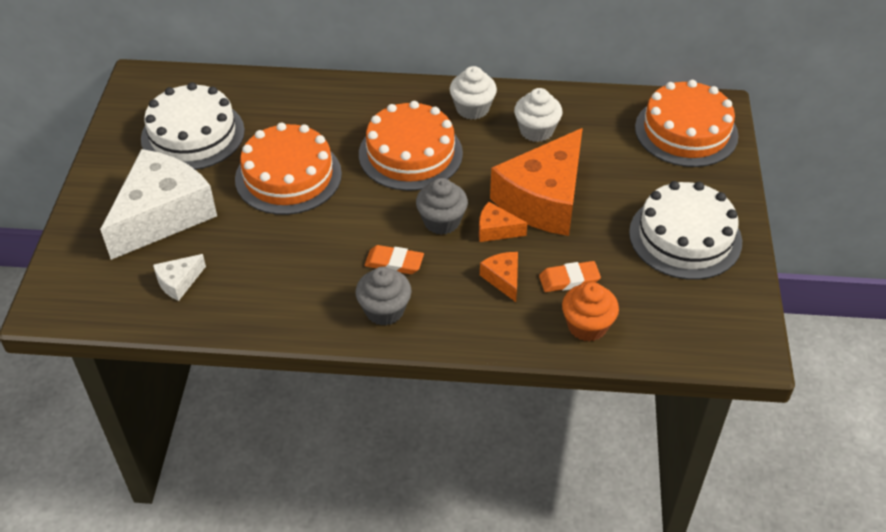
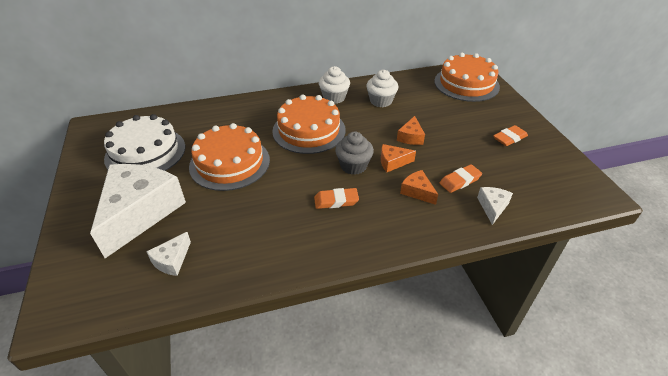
camera: 20 degrees left, 5 degrees down
(384, 310) = (347, 236): grey cupcake -> none
(543, 199) = (410, 137): orange cheese -> orange cheese, size x0.42
(587, 326) = (492, 207): orange cupcake -> white cheese
(685, 237) = (509, 138): white cake -> orange eraser

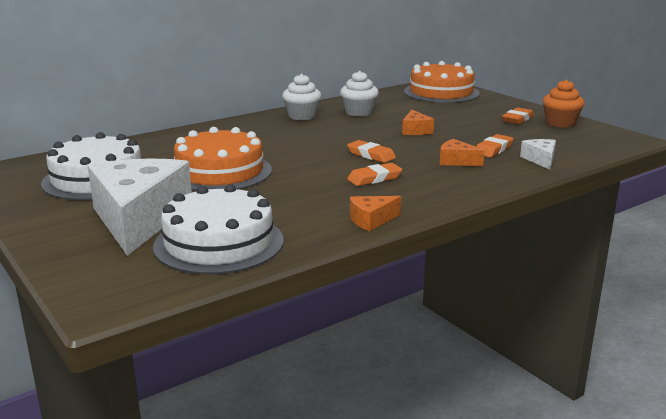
camera: 20 degrees left, 20 degrees down
(172, 260) = (219, 243): white cheese -> white cake
(309, 130) = (295, 140): orange cake -> none
(353, 166) = (371, 155): grey cupcake -> orange eraser
(393, 162) = (412, 148): orange cheese -> orange cheese (371, 220)
(546, 152) = (560, 123): none -> orange cupcake

